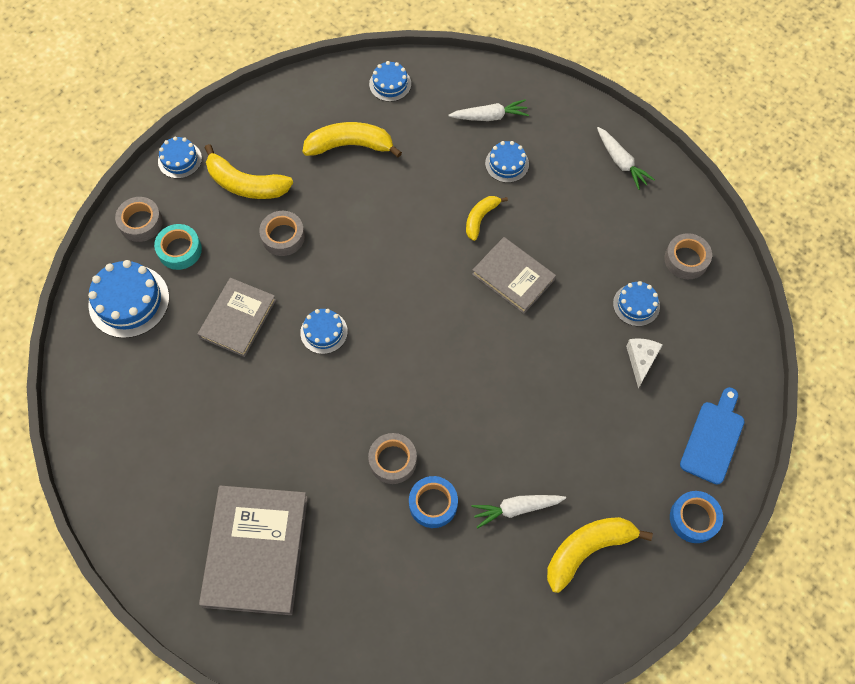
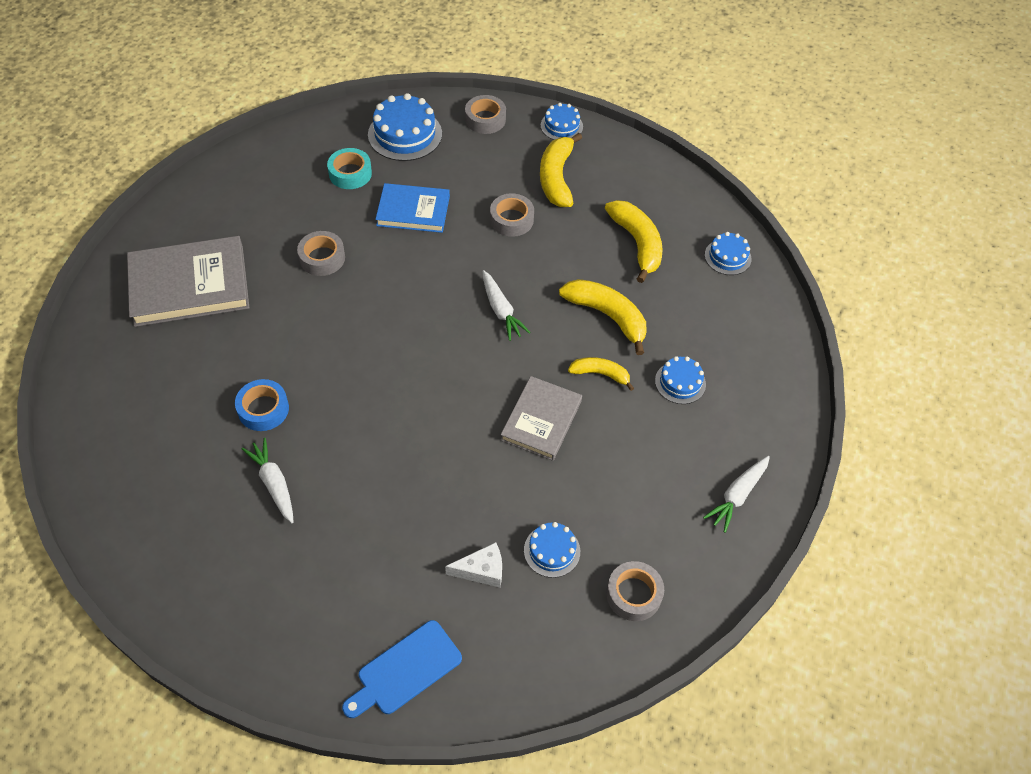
camera: 70 degrees right, 10 degrees down
(179, 250) = (468, 152): turquoise tape -> turquoise tape (350, 173)
(238, 318) = (413, 211): grey book -> blue book
(324, 332) = (421, 277): blue cake -> none
(393, 460) = (301, 365): grey tape -> grey tape (322, 258)
(489, 116) = (733, 352): white carrot -> white carrot (501, 310)
(587, 550) = (241, 561): yellow banana -> yellow banana (607, 316)
(694, 518) = (300, 666): blue tape -> none
(713, 438) = (405, 670): blue cutting board -> blue cutting board turned 135 degrees clockwise

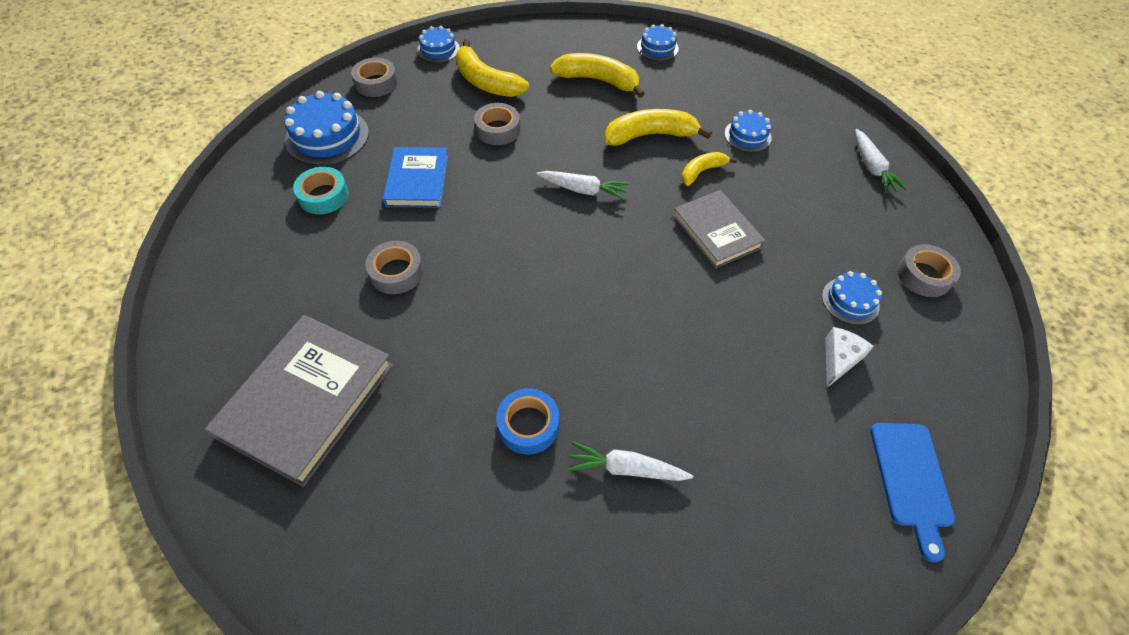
camera: 50 degrees left, 0 degrees up
(413, 211) = (417, 180): blue book -> blue book turned 45 degrees counterclockwise

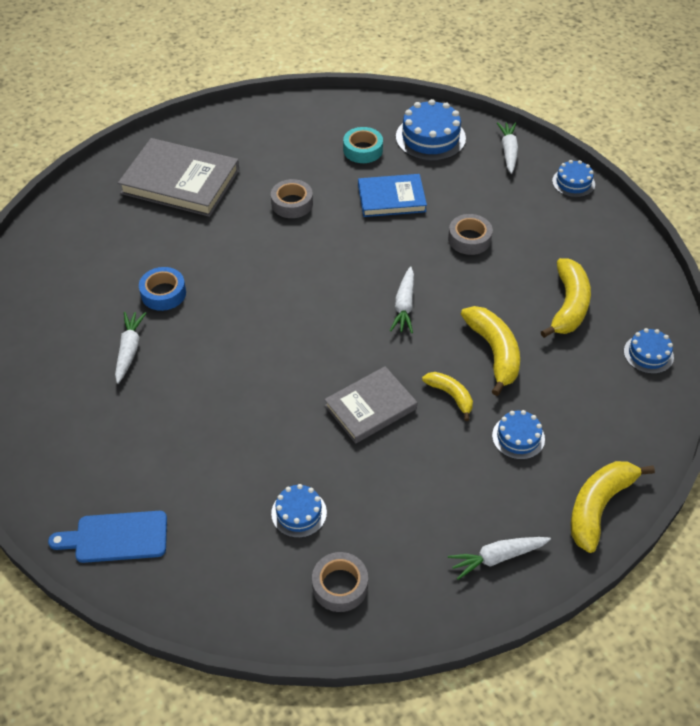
camera: 85 degrees right, 5 degrees down
(376, 83) = (508, 152): grey tape -> white carrot
(486, 82) = (536, 222): yellow banana -> yellow banana (598, 507)
(839, 359) = (231, 496): white cheese -> none

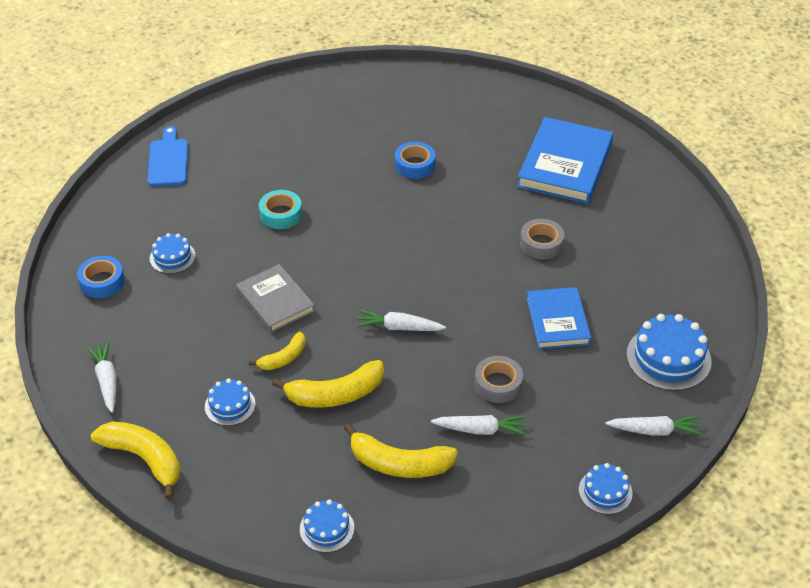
camera: 90 degrees right, 5 degrees down
(129, 350) = (349, 151): white carrot -> white carrot (480, 430)
(180, 181) = (565, 165): grey book -> blue book
(340, 586) = (102, 282): grey tape -> blue tape
(363, 150) = (635, 298): turquoise tape -> turquoise tape (281, 214)

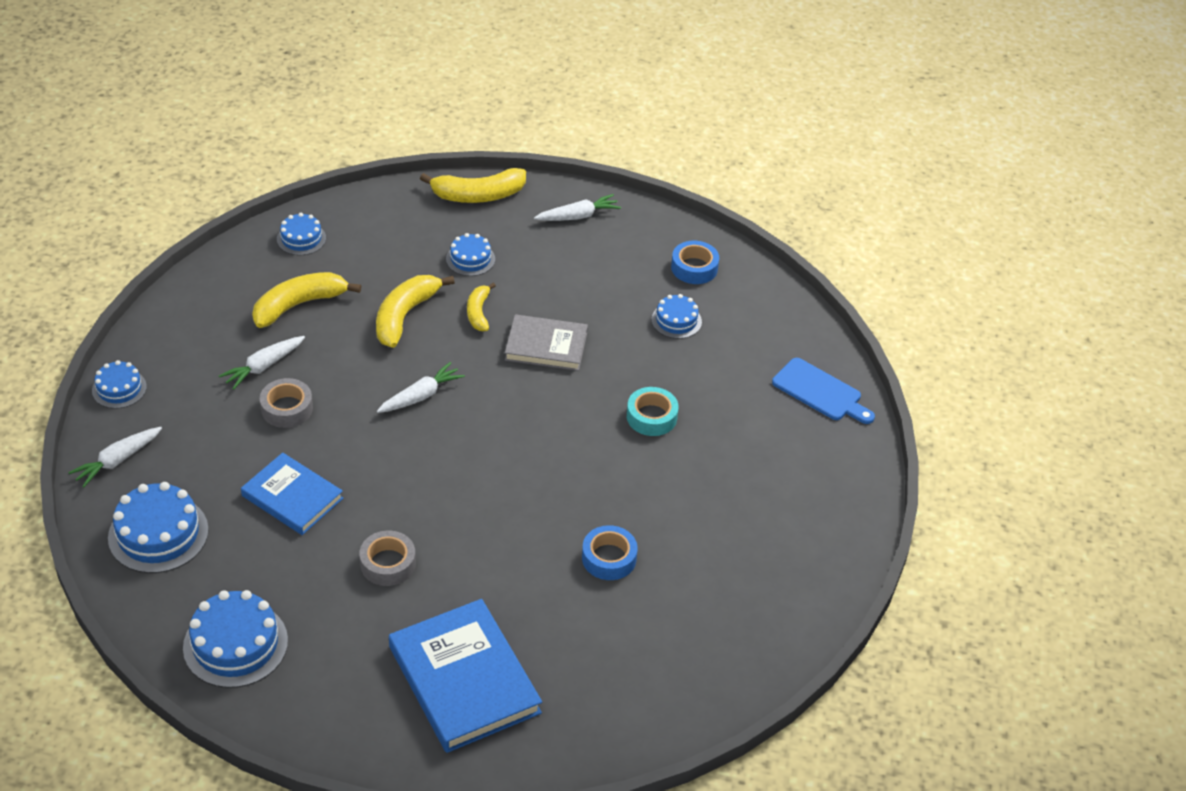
camera: 130 degrees right, 0 degrees up
(106, 380) = (578, 216): white carrot -> white carrot turned 45 degrees counterclockwise
(676, 261) = (235, 644): none -> blue cake

